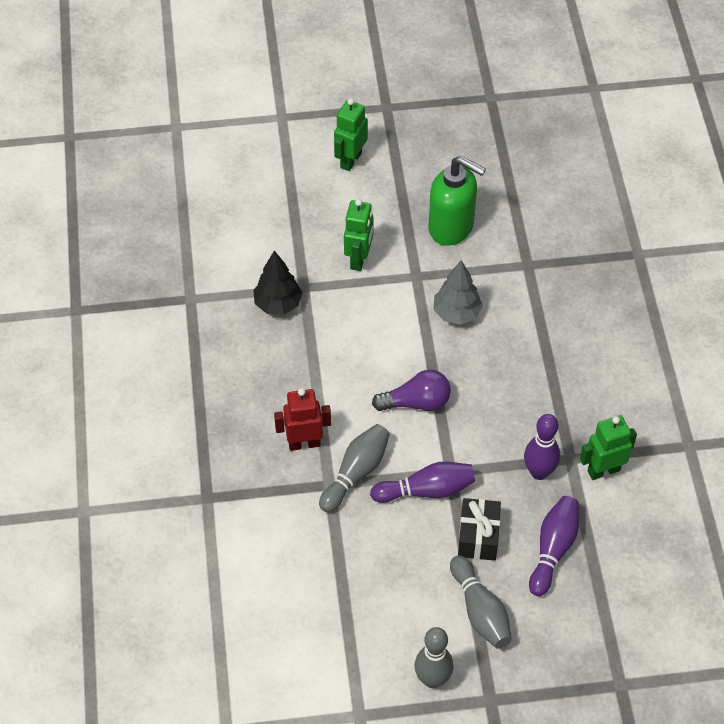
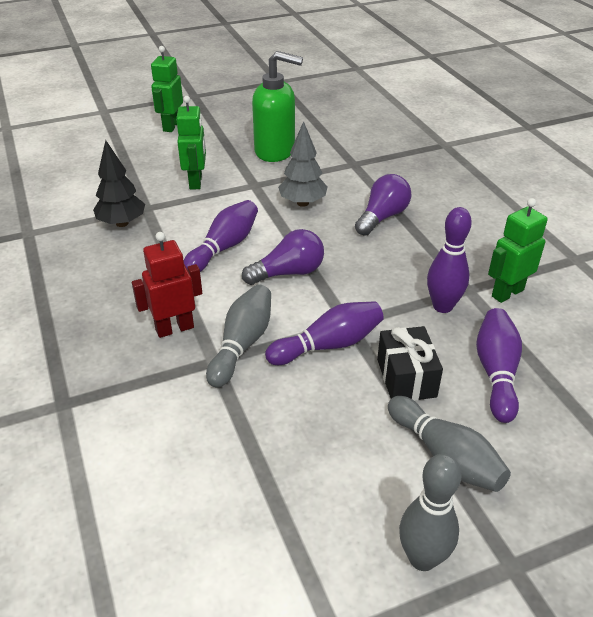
camera: 15 degrees left, 15 degrees down
(366, 357) = (224, 247): none -> purple bowling pin
(528, 350) = (382, 217): none -> purple light bulb

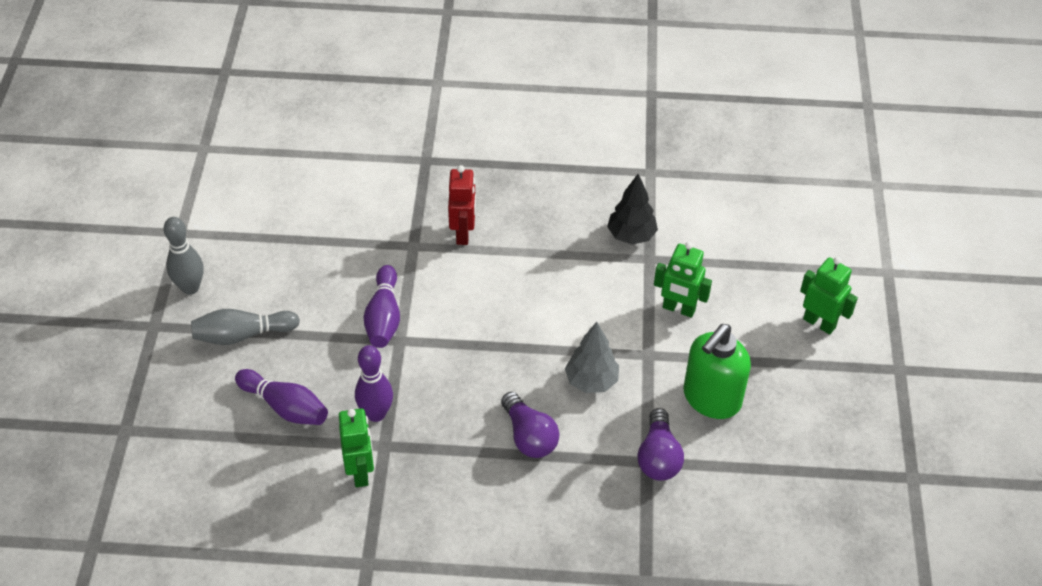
camera: 115 degrees right, 10 degrees up
(224, 247) = (551, 295): purple bowling pin -> none
(242, 344) = (419, 266): grey bowling pin -> none
(288, 273) = (487, 327): purple light bulb -> purple light bulb (658, 457)
(406, 378) = (320, 348): black gift -> none

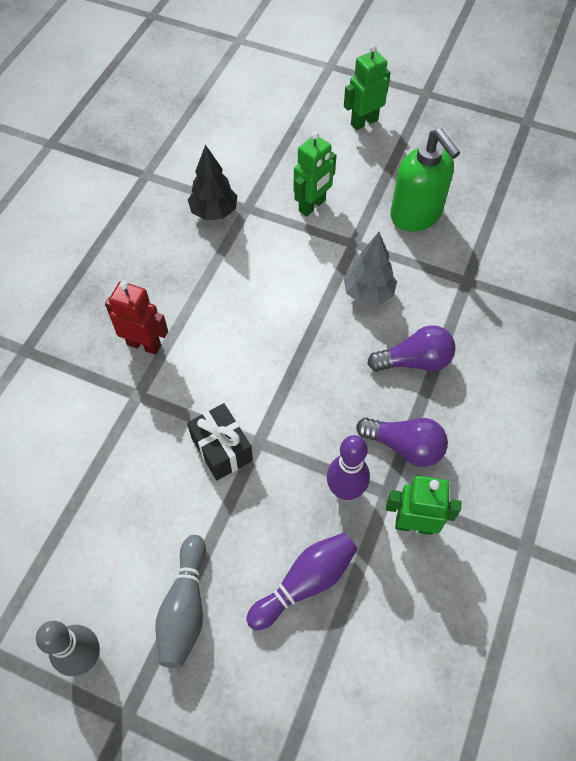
camera: 70 degrees left, 10 degrees up
(384, 317) = (221, 449): purple bowling pin -> black gift
(658, 457) = (465, 270): purple light bulb -> purple light bulb (404, 446)

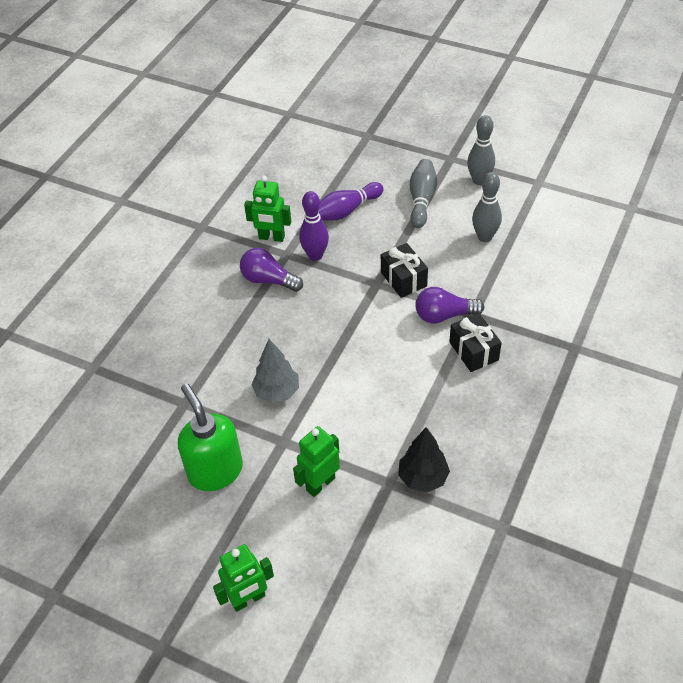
camera: 175 degrees left, 10 degrees down
(99, 527) = (484, 237): none -> grey bowling pin
(144, 344) = (473, 351): red robot -> black gift
(414, 361) = (248, 336): purple light bulb -> purple light bulb (444, 315)

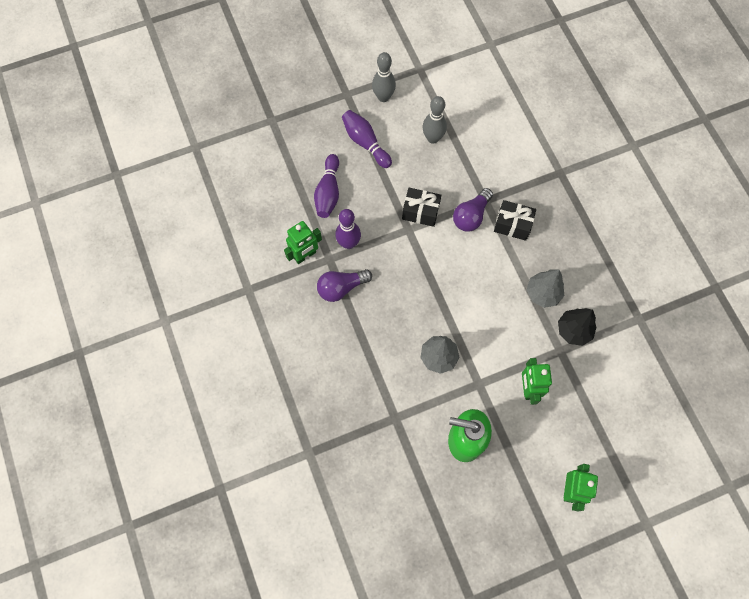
camera: 50 degrees left, 20 degrees up
(422, 200) = (365, 143): grey bowling pin -> purple bowling pin
(432, 424) = (543, 293): none -> grey tree

